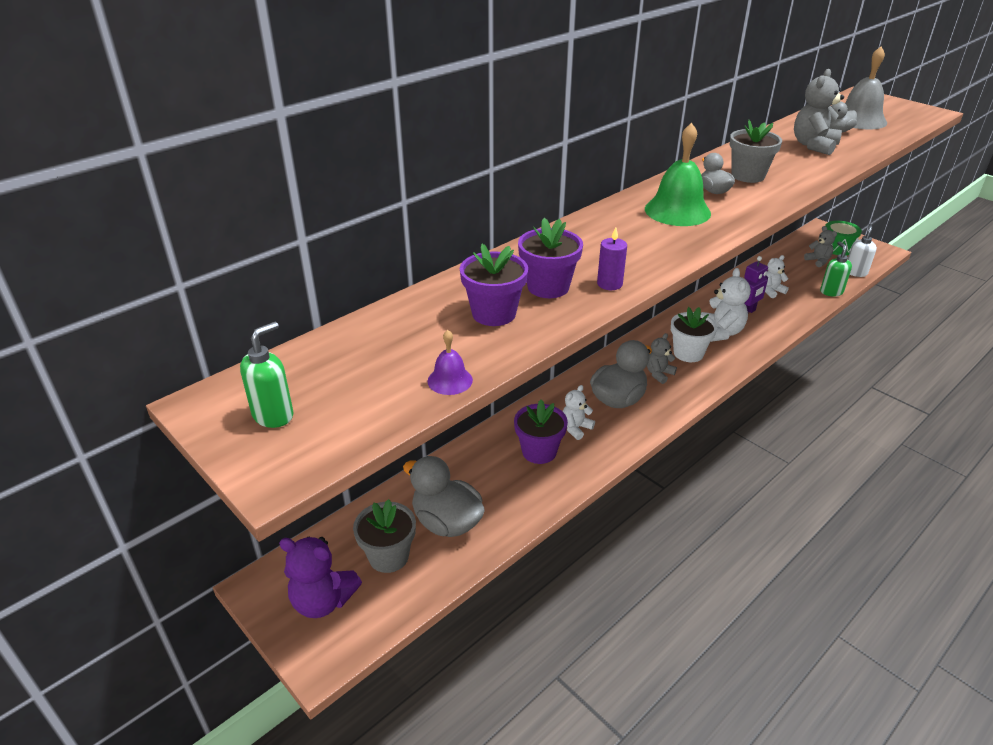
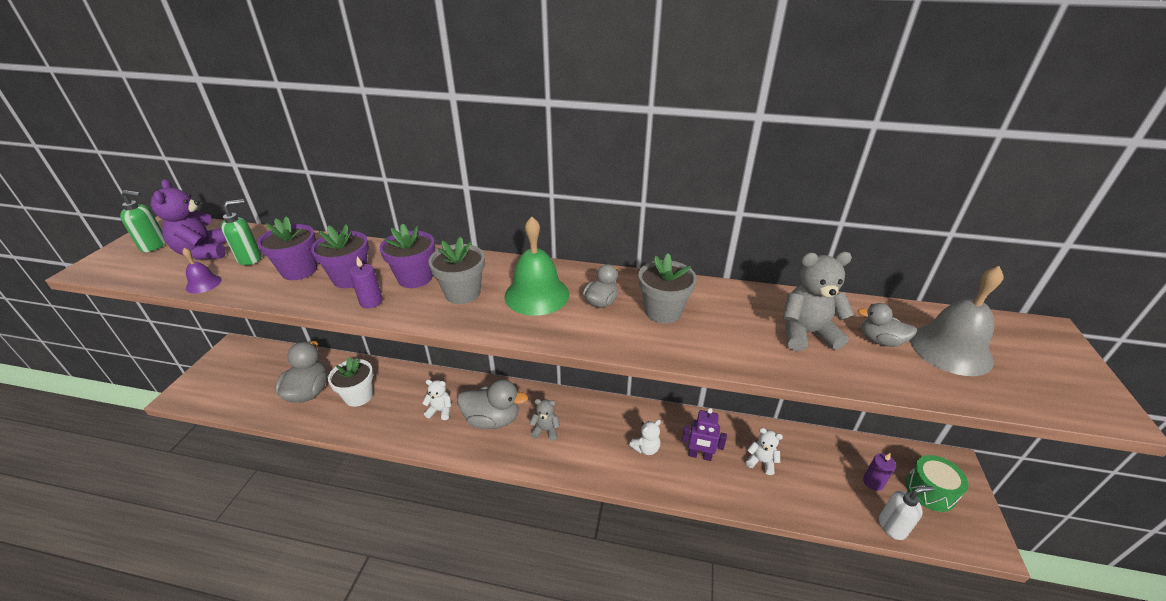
camera: 55 degrees right, 0 degrees up
(323, 601) = (226, 374): purple teddy bear -> purple teddy bear (204, 252)
(388, 556) = (269, 382): grey flower pot -> grey flower pot (462, 293)
(539, 451) = (402, 403): purple flower pot -> purple flower pot (415, 278)
(688, 353) = (592, 438): white flower pot -> white flower pot (358, 396)
(720, 332) = (646, 448): white teddy bear -> white teddy bear, size x0.61
(818, 261) = (873, 482): grey teddy bear -> purple candle
(831, 292) = (819, 515): green soap dispenser -> green soap dispenser (250, 259)

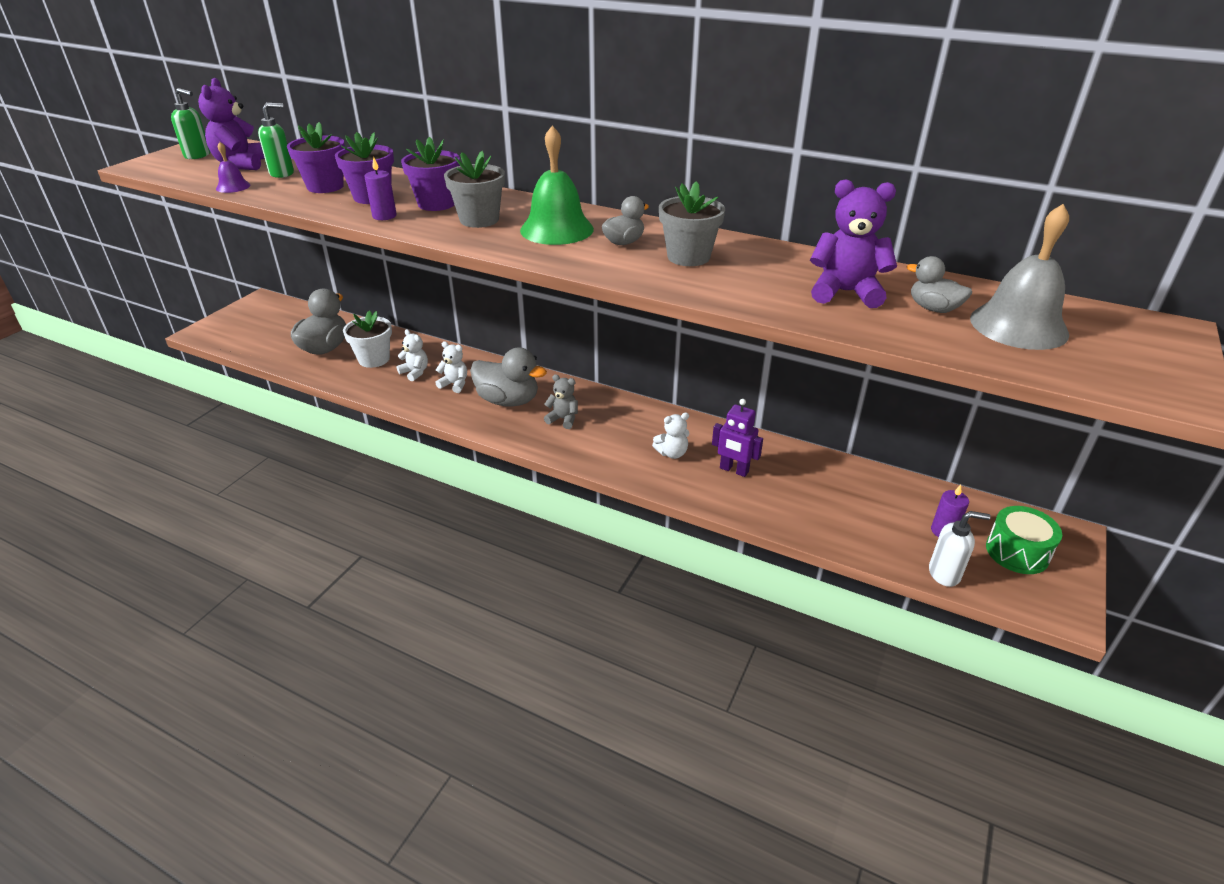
camera: 15 degrees right, 0 degrees up
(761, 462) = (807, 488): white teddy bear -> white teddy bear (415, 372)
(806, 333) = (845, 292): grey teddy bear -> purple teddy bear

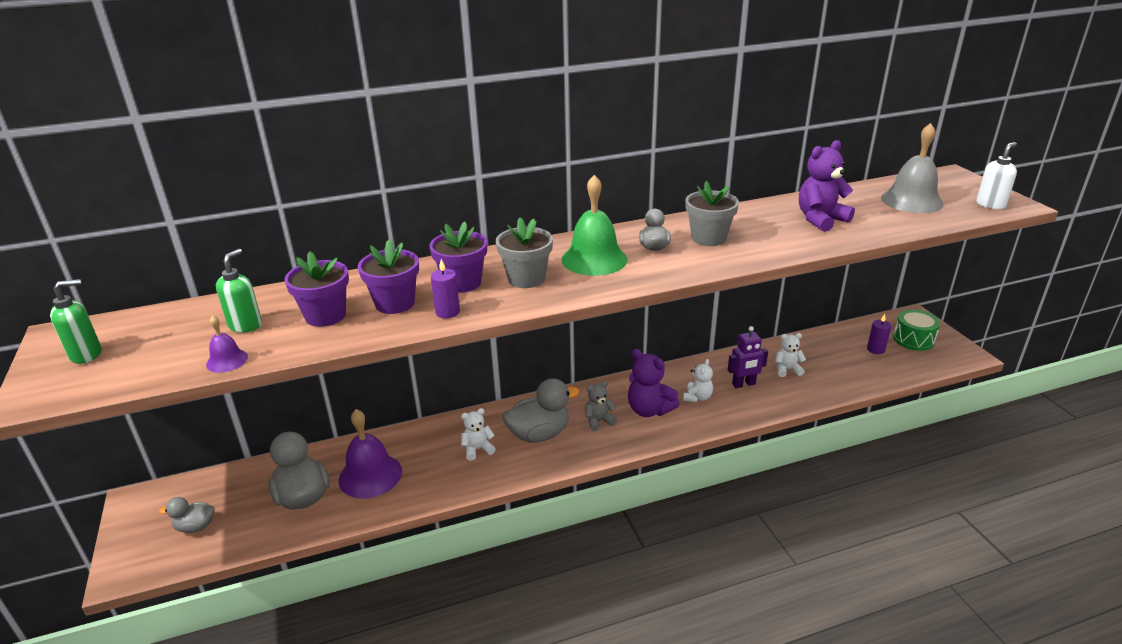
camera: 45 degrees left, 5 degrees down
(241, 164) = (172, 338): purple teddy bear -> purple teddy bear (649, 410)
(374, 359) = (370, 475): white flower pot -> purple bell
(415, 372) = (428, 462): white teddy bear -> white teddy bear (787, 370)
(933, 309) = (868, 209): grey duck -> grey duck (195, 526)
(944, 574) = (909, 371): white soap dispenser -> white soap dispenser (990, 205)

